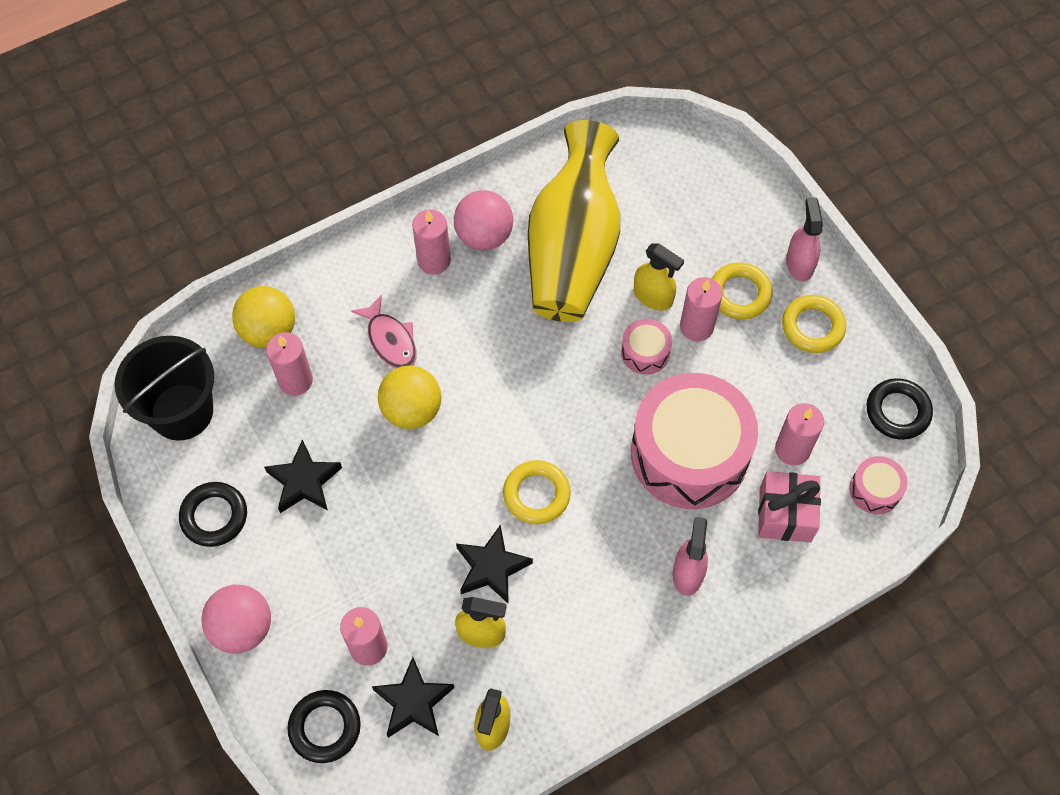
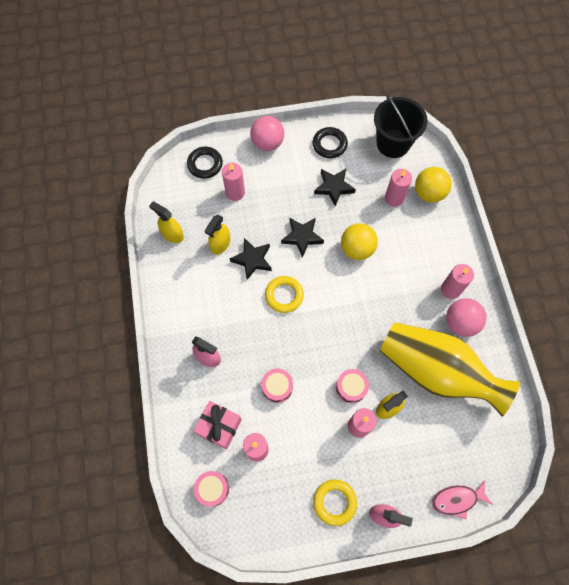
camera: 110 degrees right, 5 degrees up
(390, 340) = (404, 251): pink fish -> pink fish (457, 500)
(413, 702) = (200, 204): black star -> black star (302, 237)
(689, 453) = (277, 387): pink drum -> pink drum, size x0.43
(739, 294) = (373, 464): yellow ring -> none
(897, 411) = (257, 530): black ring -> none

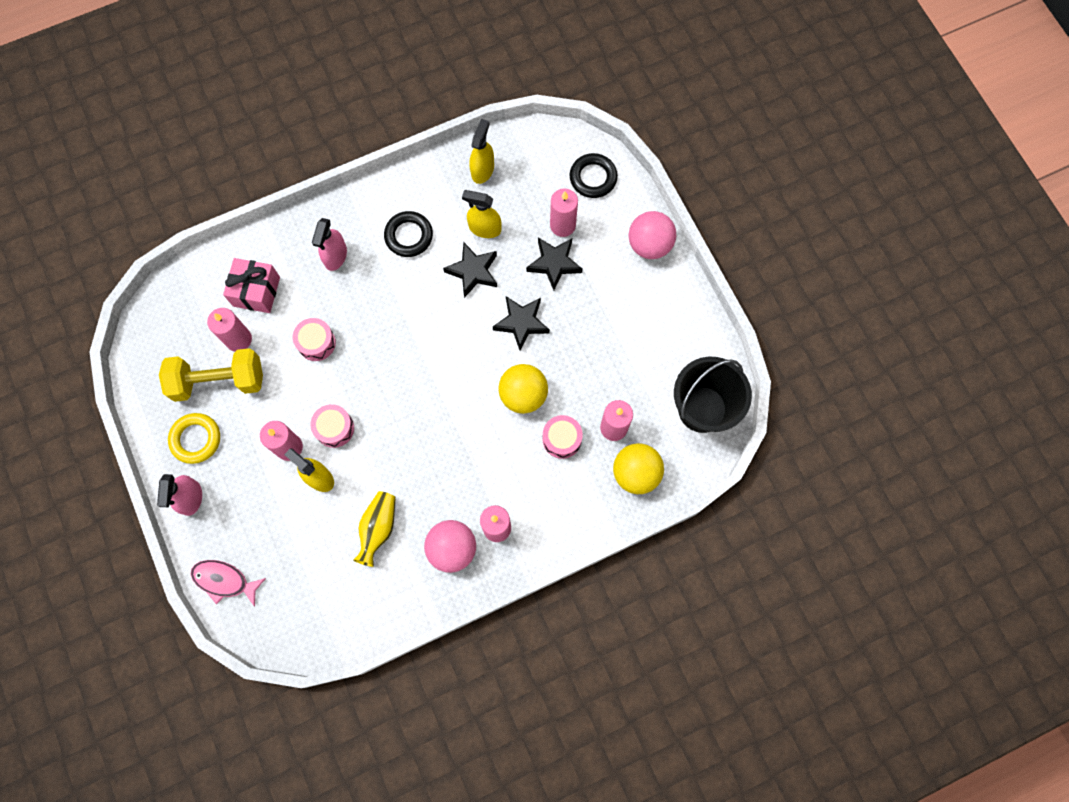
camera: 75 degrees right, 5 degrees up
(212, 489) = (186, 304): pink drum -> pink drum (562, 439)
(284, 295) = (435, 321): yellow ring -> none
(289, 473) = (219, 381): none -> yellow dumbbell
(329, 144) = (673, 324): black ring -> black ring (409, 236)
(334, 187) = (607, 345): black star -> black star (554, 264)
(436, 371) = (378, 528): yellow vase -> yellow vase, size x0.43
(457, 500) = (224, 580): pink fish -> pink fish turned 45 degrees counterclockwise

